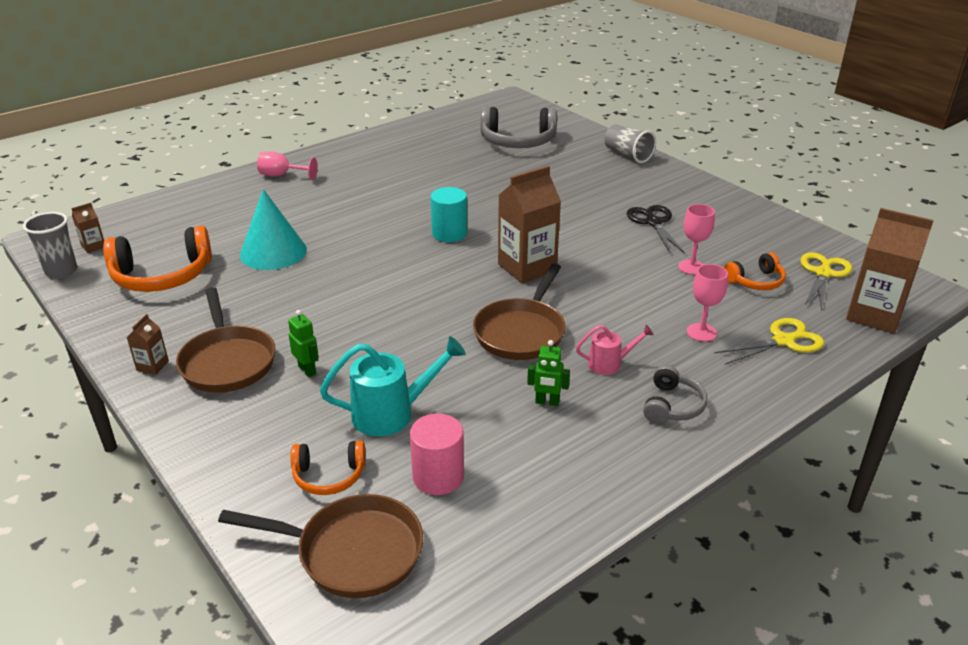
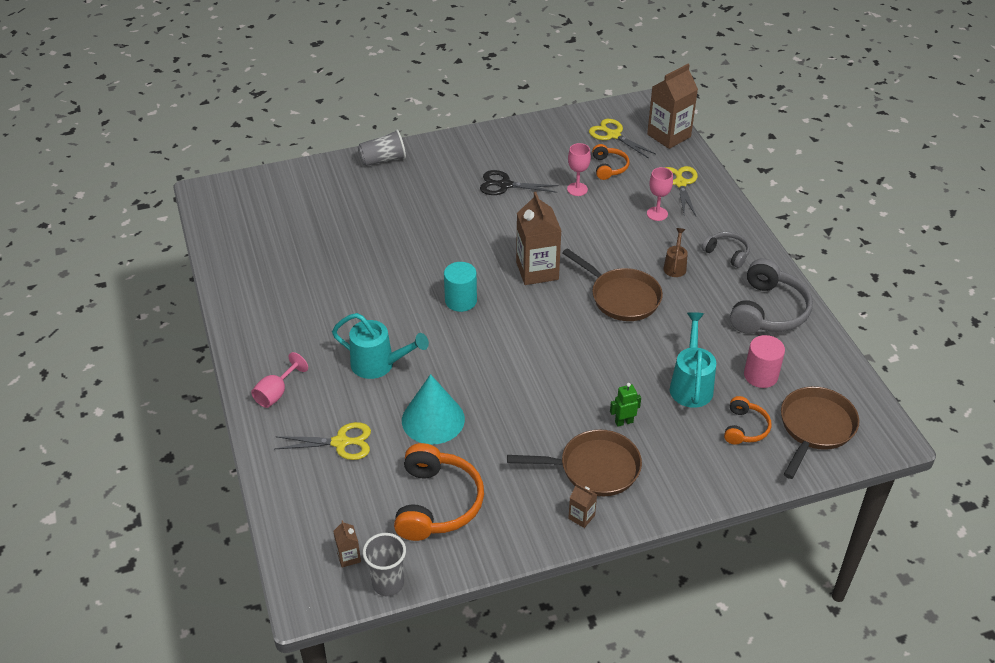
camera: 70 degrees left, 10 degrees up
(230, 214) = (340, 442): none -> yellow scissors
(336, 211) = (379, 365): none -> turquoise watering can
(518, 141) = (311, 215): grey headphones -> grey headphones (768, 311)
(547, 402) = (704, 307): green robot -> none
(609, 364) = (675, 266): pink watering can -> brown watering can

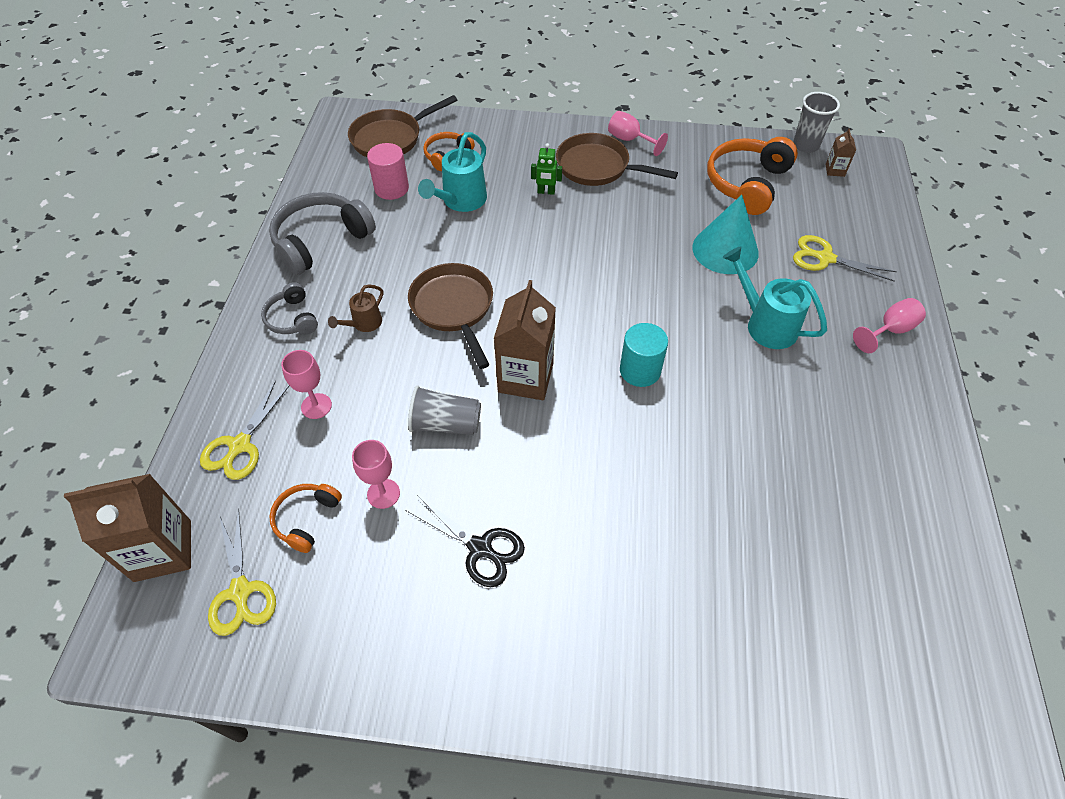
camera: 155 degrees left, 10 degrees up
(383, 160) = (653, 706): grey cup -> grey cup (445, 423)
(581, 517) = (630, 140): brown carton -> pink goblet

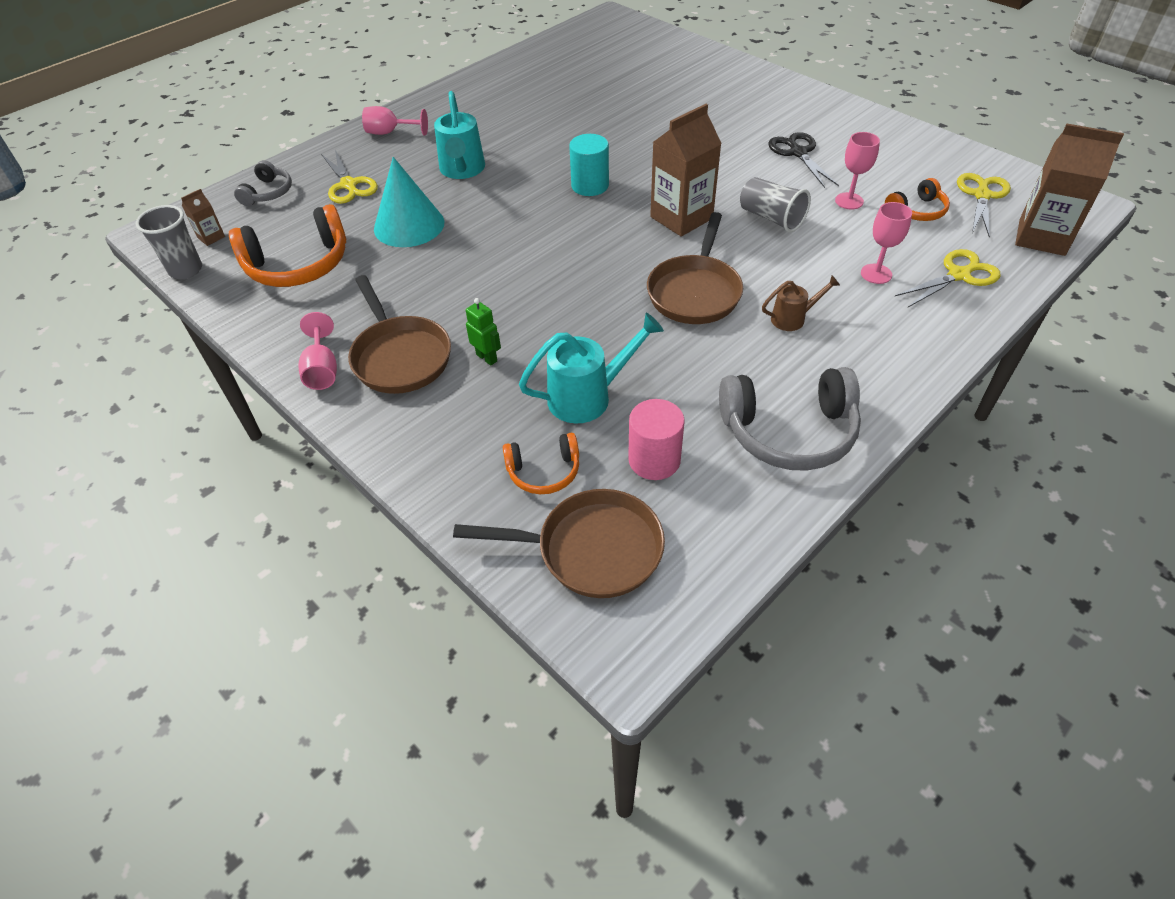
camera: 140 degrees left, 5 degrees down
(292, 318) = (866, 357): grey headphones -> grey headphones (268, 193)

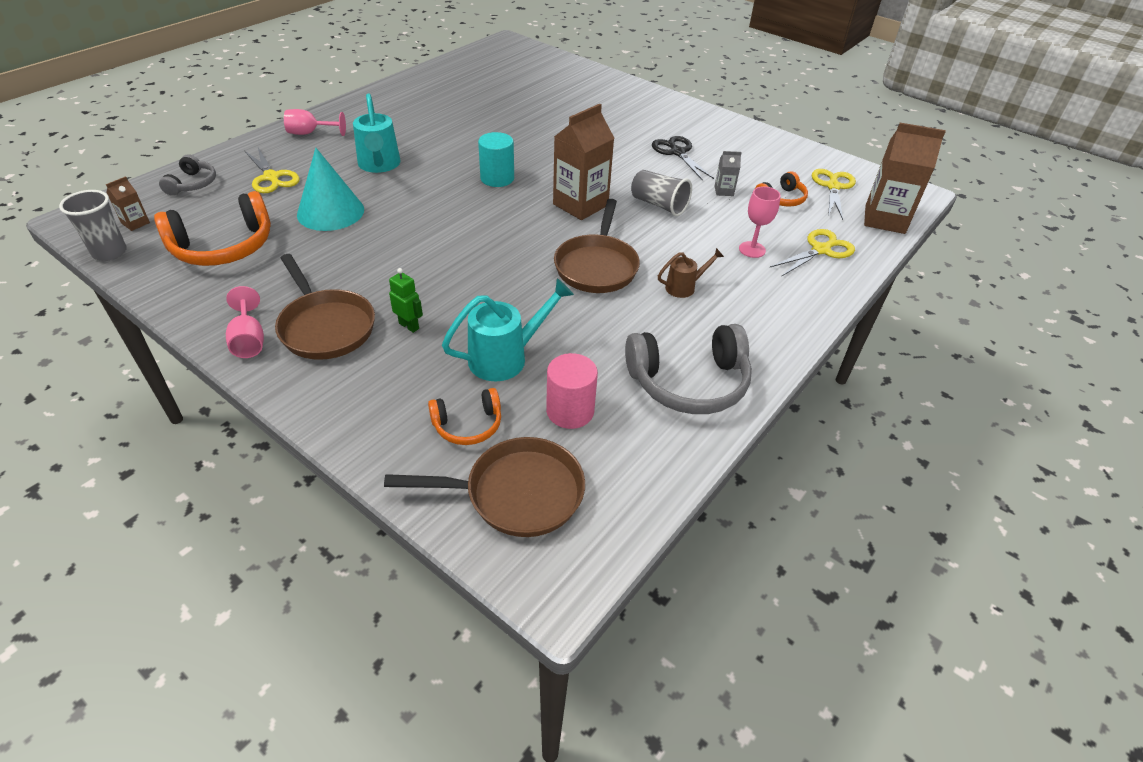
camera: 10 degrees left, 5 degrees down
(849, 201) = (724, 191): pink goblet -> grey carton

